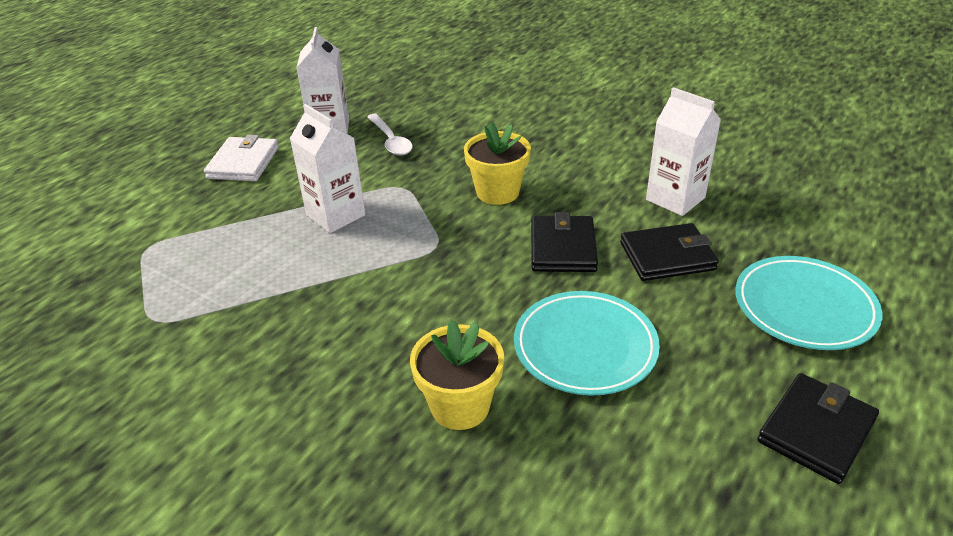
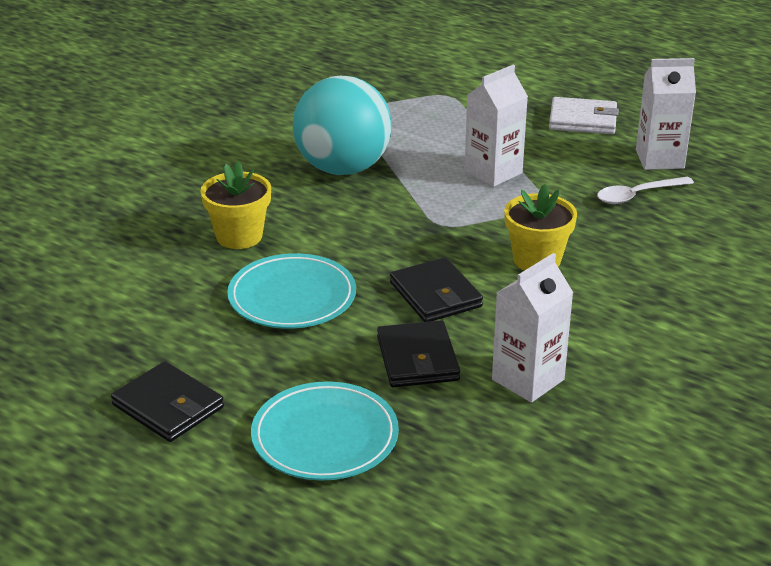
camera: 90 degrees right, 5 degrees down
(304, 323) = (343, 168): none -> turquoise ball
(562, 248) = (435, 295): black wallet -> black wallet turned 60 degrees clockwise

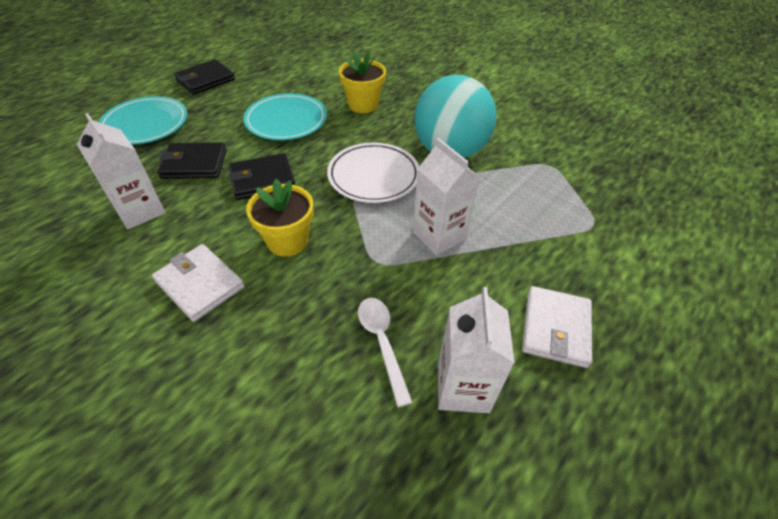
camera: 95 degrees right, 15 degrees up
(405, 216) = (373, 176): none -> white plate
(621, 304) = (200, 284): none -> white wallet

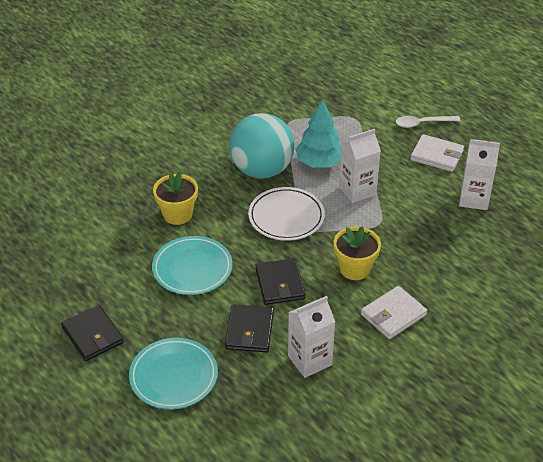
camera: 80 degrees left, 5 degrees down
(382, 343) = (444, 227): white spoon -> white spoon (422, 123)
(482, 196) = (319, 162): none -> turquoise tree

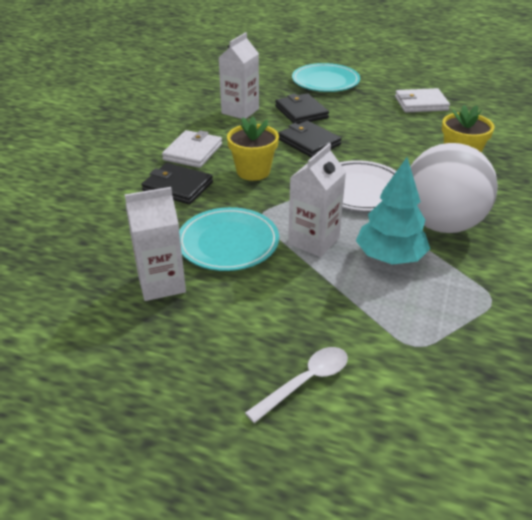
camera: 150 degrees right, 5 degrees down
(93, 335) = (404, 82): black wallet -> black wallet (178, 187)
(192, 268) = (391, 130): turquoise plate -> turquoise plate (228, 243)
(262, 170) = (441, 224): turquoise ball -> white ball
(437, 155) = (246, 329): white wallet -> white wallet (421, 103)

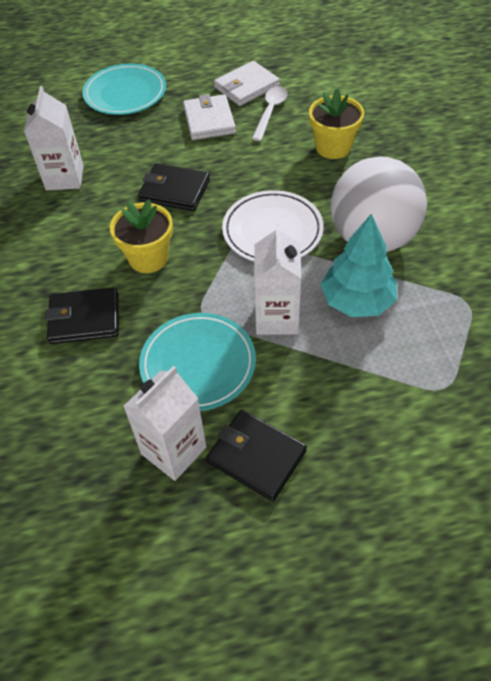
camera: 30 degrees left, 15 degrees up
(193, 152) = (60, 262): white wallet -> white wallet (209, 120)
(301, 112) = (134, 150): black wallet -> black wallet (256, 456)
(305, 382) = (388, 479): white spoon -> white spoon (270, 112)

